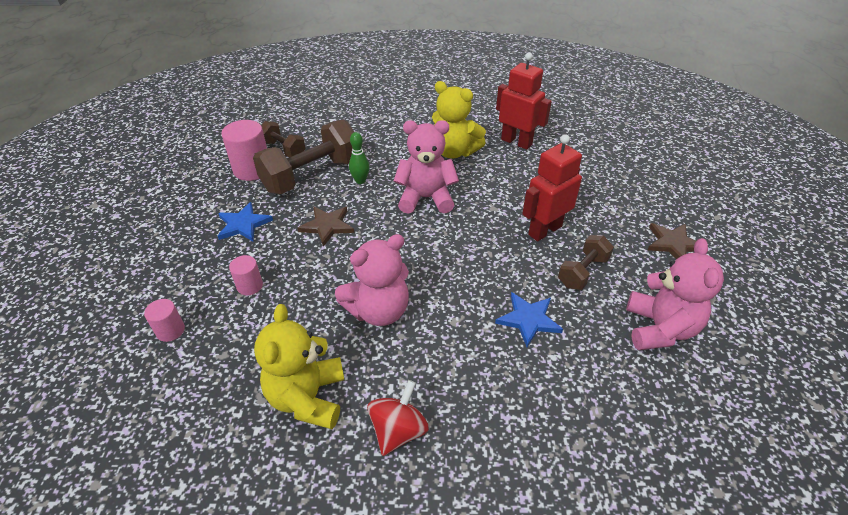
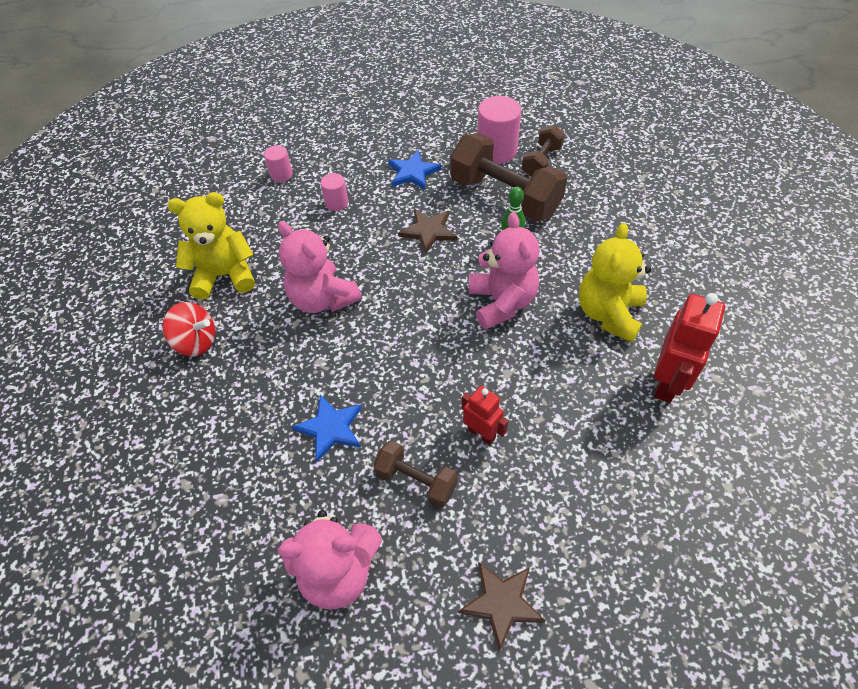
camera: 80 degrees right, 10 degrees up
(544, 230) = (481, 433): red robot -> red robot, size x0.60

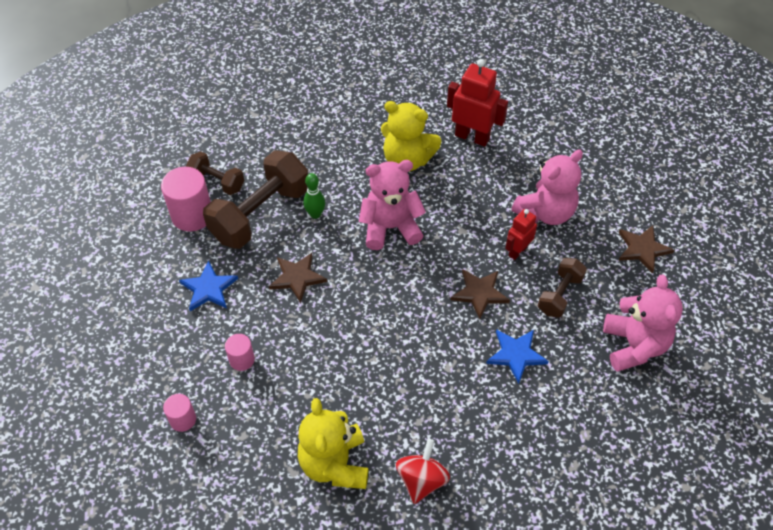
camera: 90 degrees left, 0 degrees up
(322, 299) = (375, 367): pink teddy bear -> pink teddy bear (545, 212)
(415, 391) = (479, 293): none -> brown star

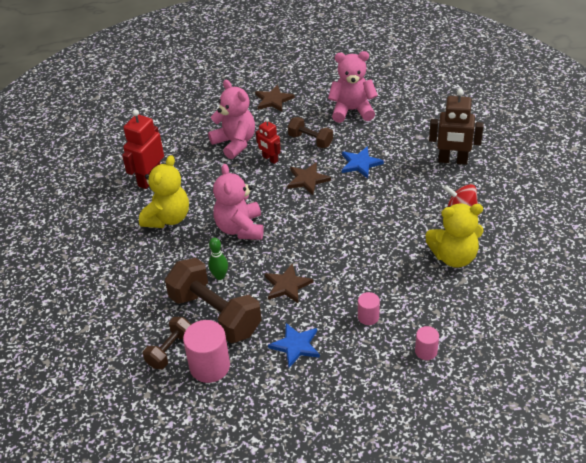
camera: 85 degrees left, 10 degrees down
(533, 478) = (452, 160): none -> brown robot

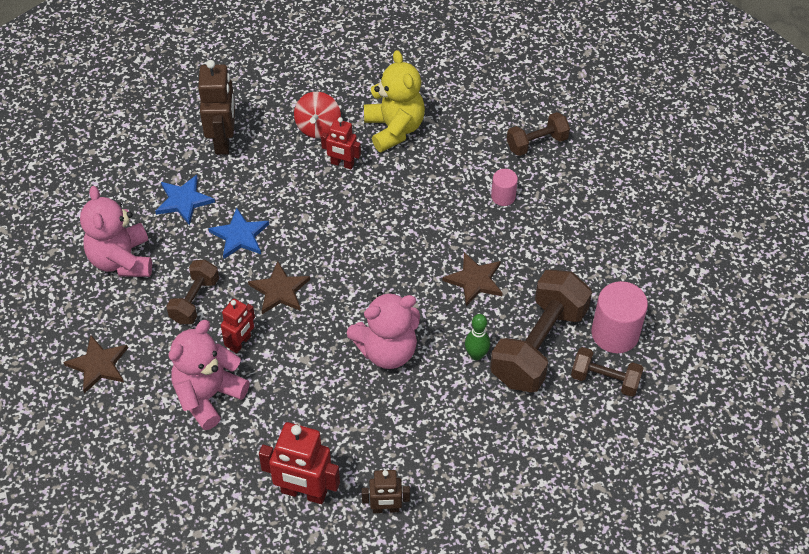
camera: 105 degrees left, 10 degrees up
(121, 214) = (386, 509): none -> brown robot
(168, 218) = (383, 444): yellow teddy bear -> none
(295, 346) = (562, 257): blue star -> blue star (184, 201)
(420, 222) = (342, 164): none -> red robot
(426, 351) = (537, 143): pink cylinder -> brown dumbbell

